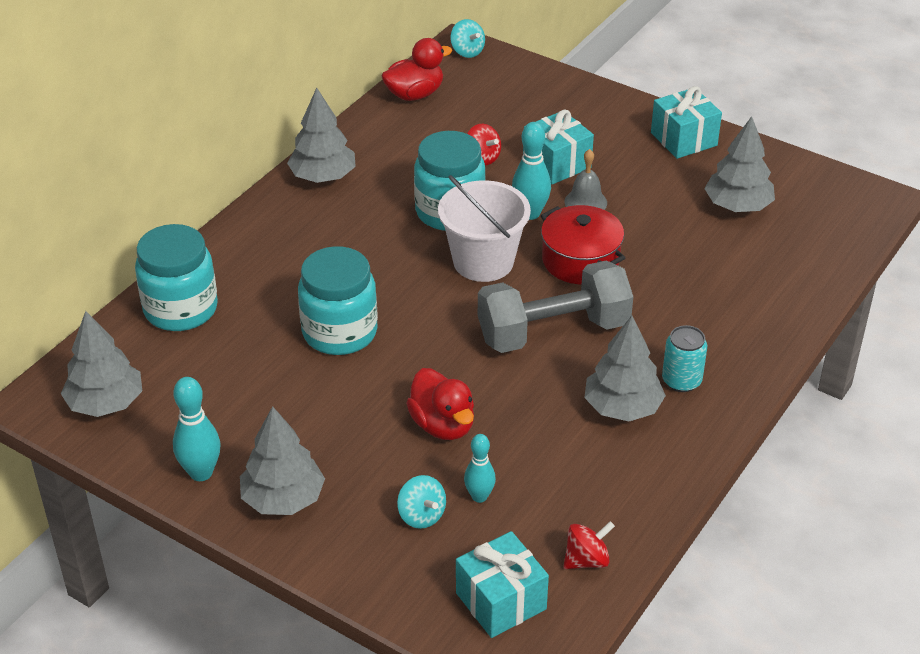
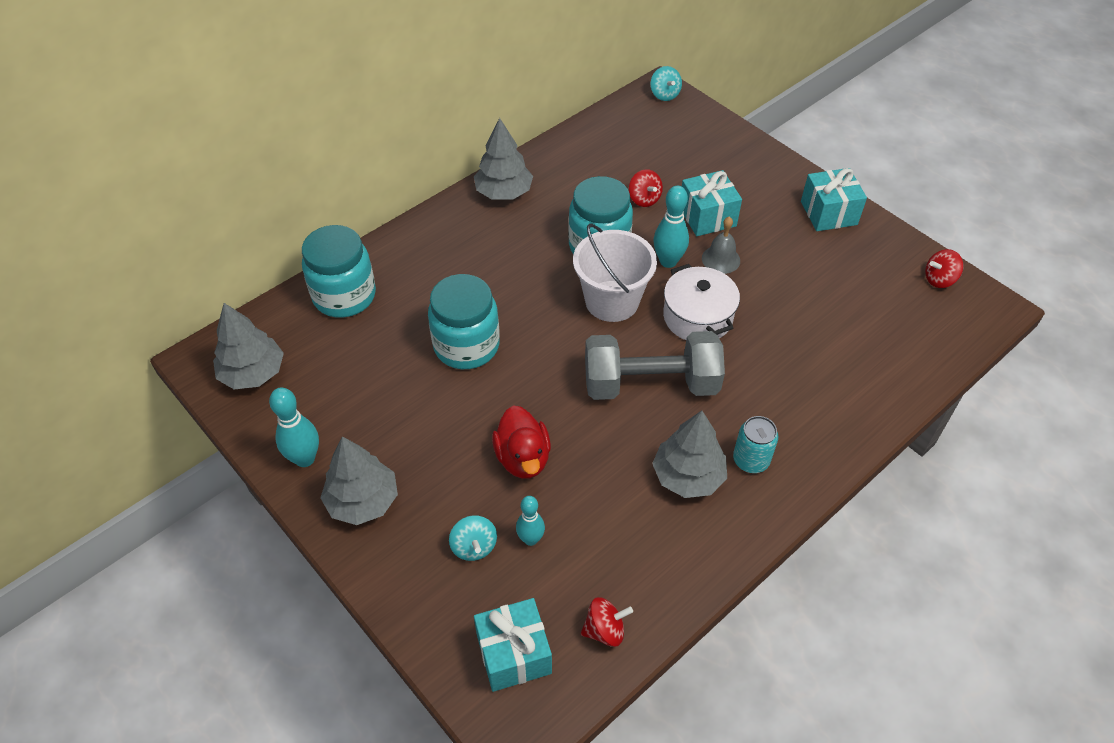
camera: 15 degrees right, 10 degrees up
(415, 94) = (606, 128): red duck -> none
(580, 260) = (697, 317): red pot -> white pot
(738, 206) = (858, 290): grey tree -> none
(816, 182) = (939, 279): none -> red spinning top

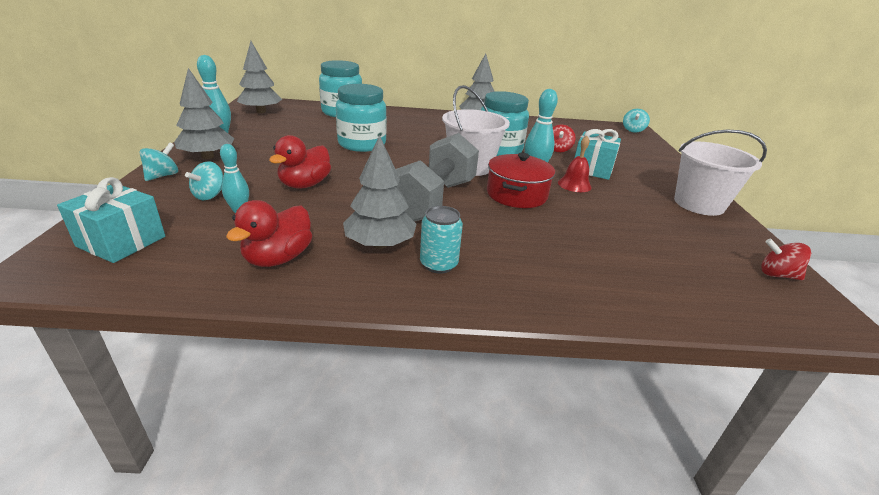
camera: 40 degrees right, 20 degrees down
(382, 565) = (162, 176): none -> turquoise spinning top
(605, 630) = (181, 269): red spinning top -> none
(647, 557) = (278, 258): none -> red duck
(650, 384) = (433, 200): grey dumbbell -> grey dumbbell turned 75 degrees clockwise
(697, 317) = (516, 195): white pot -> red pot
(721, 259) = (574, 184): grey bell -> red bell
(828, 213) = (699, 204): turquoise gift -> white bucket

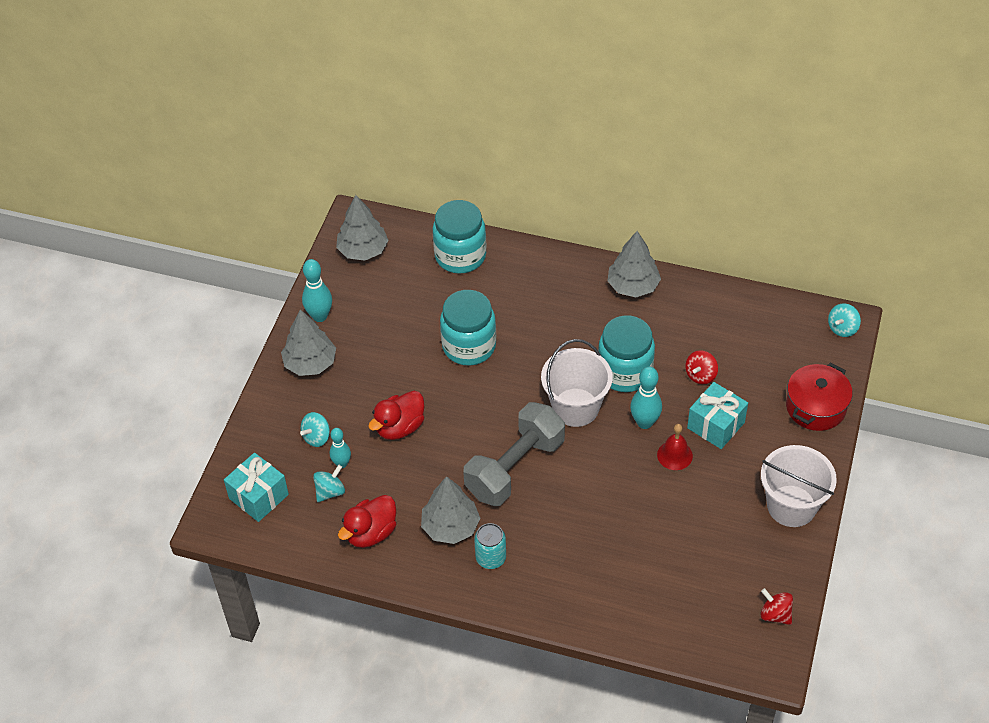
camera: 20 degrees right, 20 degrees up
(162, 176) = (274, 398): turquoise spinning top -> turquoise spinning top (330, 491)
(516, 195) = (601, 467): red pot -> red pot (815, 407)

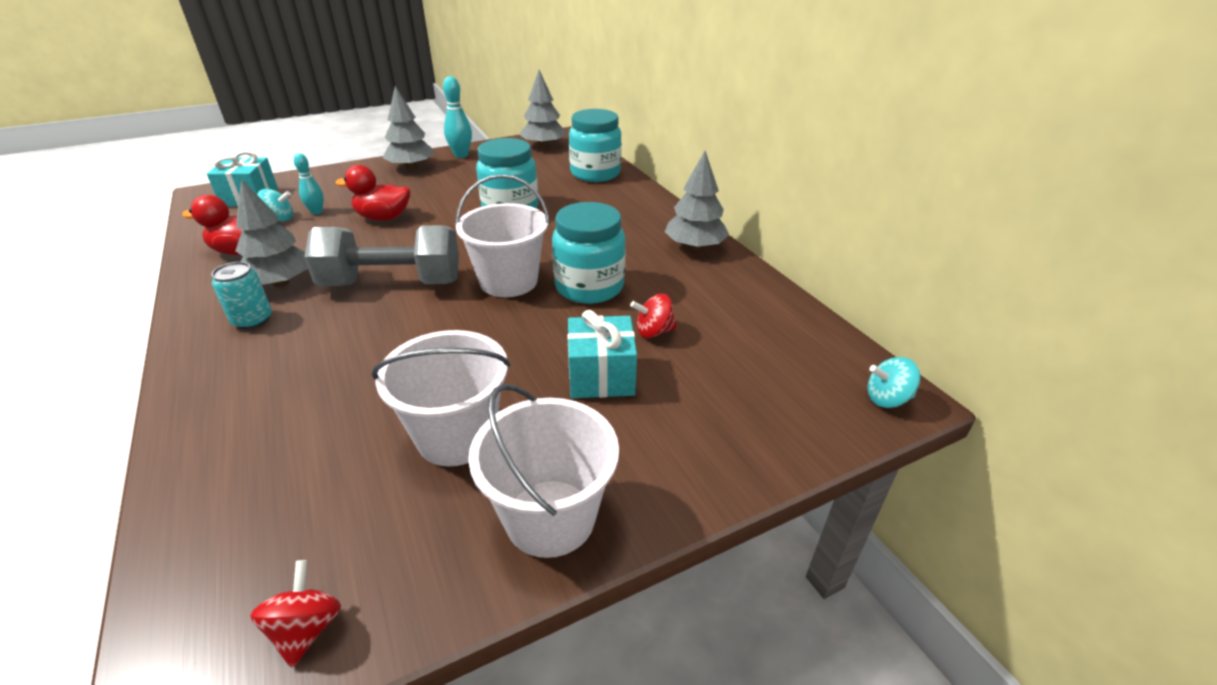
camera: 45 degrees right, 15 degrees down
(317, 437) = (336, 194): turquoise spinning top -> none
(644, 422) = (541, 327): turquoise bowling pin -> none
(674, 455) = (520, 368): red bell -> none
(705, 511) = (457, 436): none -> white bucket
(815, 407) = (742, 444): red pot -> none

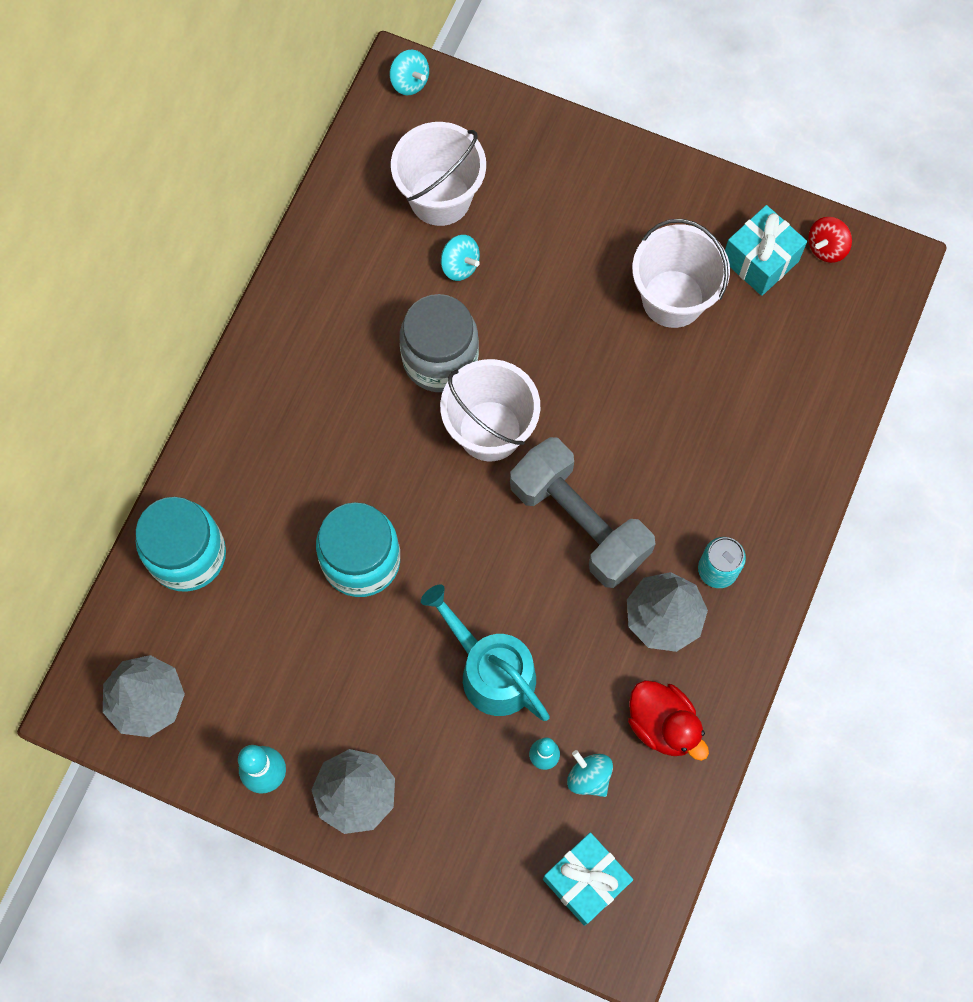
camera: 130 degrees left, 35 degrees up
(383, 217) = (491, 671): red duck -> turquoise watering can
(550, 517) = (676, 198): white bucket -> white bucket (440, 198)
(589, 287) = (440, 359): turquoise jar -> grey jar
(601, 376) = (543, 262): turquoise gift -> turquoise gift (760, 260)
(653, 331) = (460, 265): red spinning top -> turquoise spinning top
(694, 247) = (290, 325): grey tree -> none

